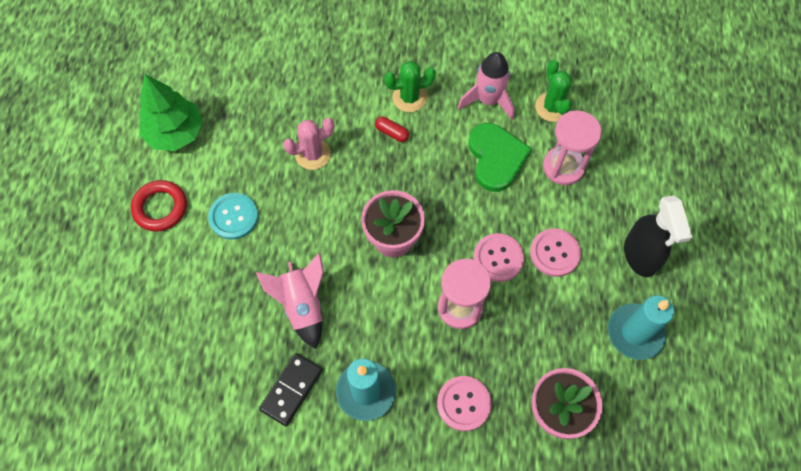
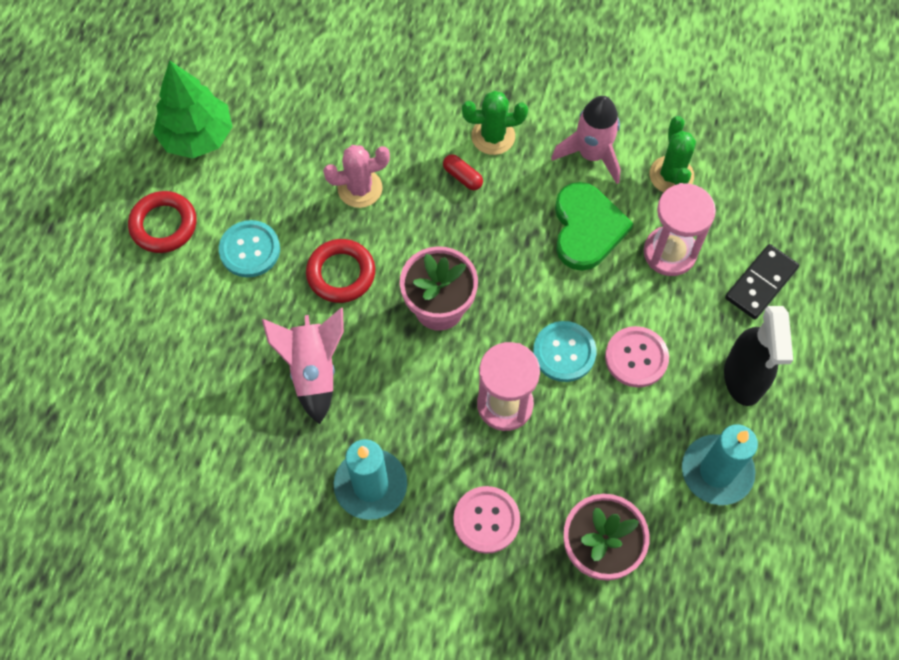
camera: 10 degrees right, 0 degrees up
(291, 390) = (282, 468): black domino -> black domino (760, 283)
(310, 224) = (341, 273): none -> red ring
(498, 258) = (564, 352): pink button -> turquoise button

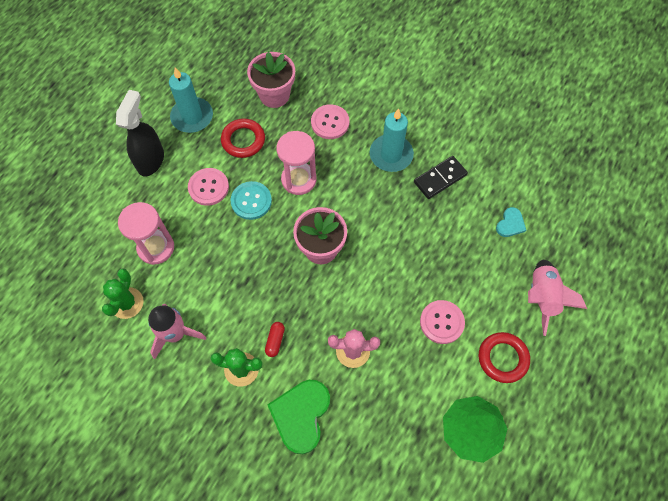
camera: 165 degrees left, 0 degrees up
(165, 414) = (510, 224): none -> turquoise heart
(250, 250) = (442, 322): turquoise button -> pink button
(313, 370) = (412, 228): pink rocket -> pink rocket (542, 297)
(341, 273) = (381, 288): red ring -> red ring (243, 140)
(462, 177) = (275, 341): red capsule -> red capsule turned 45 degrees clockwise
(587, 228) = (203, 278): green heart -> green heart (301, 415)
(760, 283) = (108, 213): black domino -> black domino (440, 179)

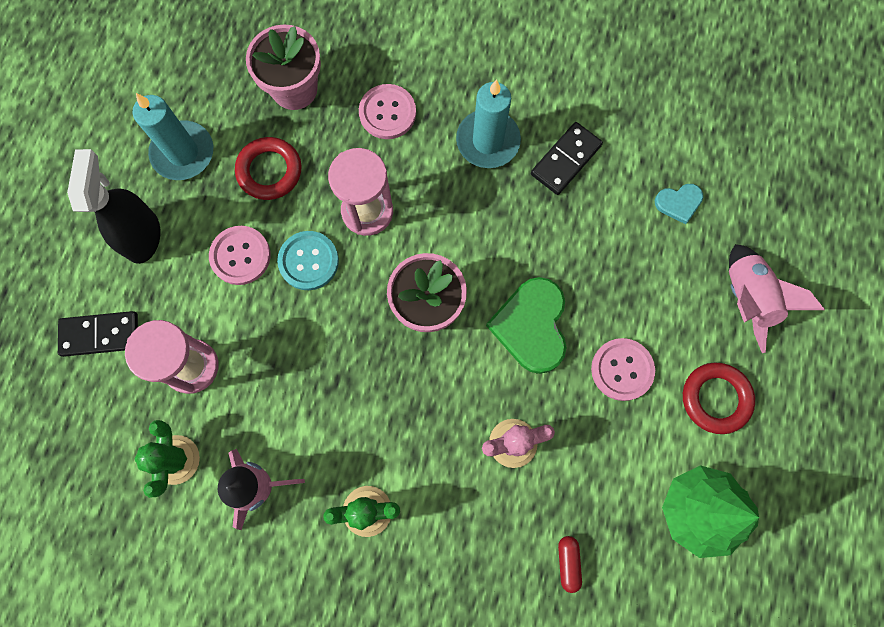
camera: 15 degrees left, 10 degrees up
(105, 213) = (100, 335): none -> black domino
(275, 341) = (402, 457): red capsule -> red capsule (568, 563)
(301, 415) = (467, 552): green heart -> green heart (531, 326)
(510, 224) = (678, 203): turquoise heart -> turquoise heart turned 60 degrees clockwise

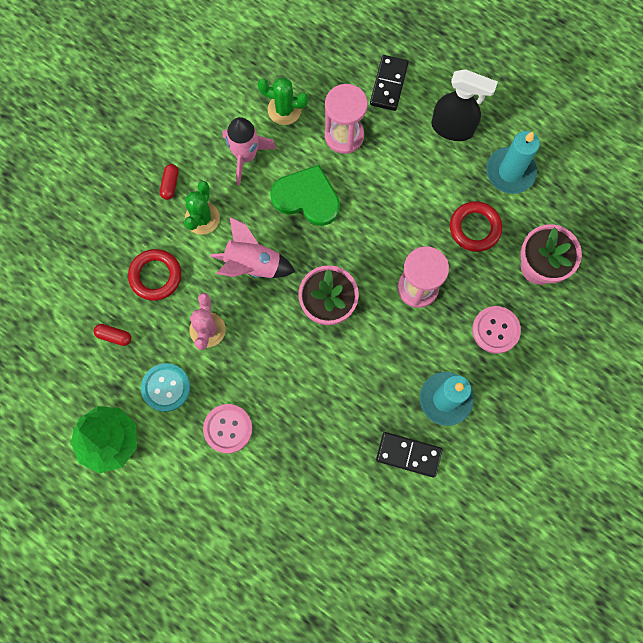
camera: 110 degrees right, 0 degrees up
(240, 256) = (414, 189): pink button -> none
(308, 261) = (393, 234): turquoise button -> turquoise button (166, 387)
(333, 576) = (170, 184): none -> red capsule
(531, 326) = (285, 375): green heart -> green heart (307, 197)
(566, 160) = (408, 455): black domino -> black domino turned 45 degrees counterclockwise
(678, 203) = (341, 531): turquoise heart -> none
(715, 398) = (180, 489): red ring -> red ring (155, 276)
(747, 298) = (244, 550): pink rocket -> pink rocket (252, 264)

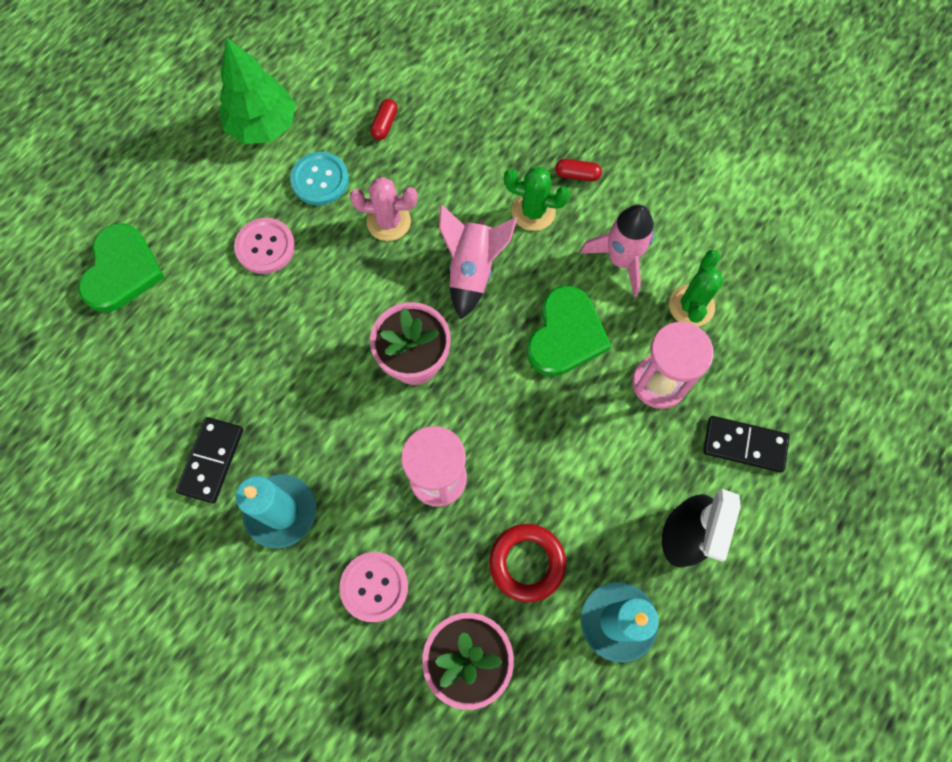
camera: 90 degrees right, 5 degrees down
(155, 276) = (457, 164): red ring -> none
(247, 548) = (122, 271): none -> green heart

